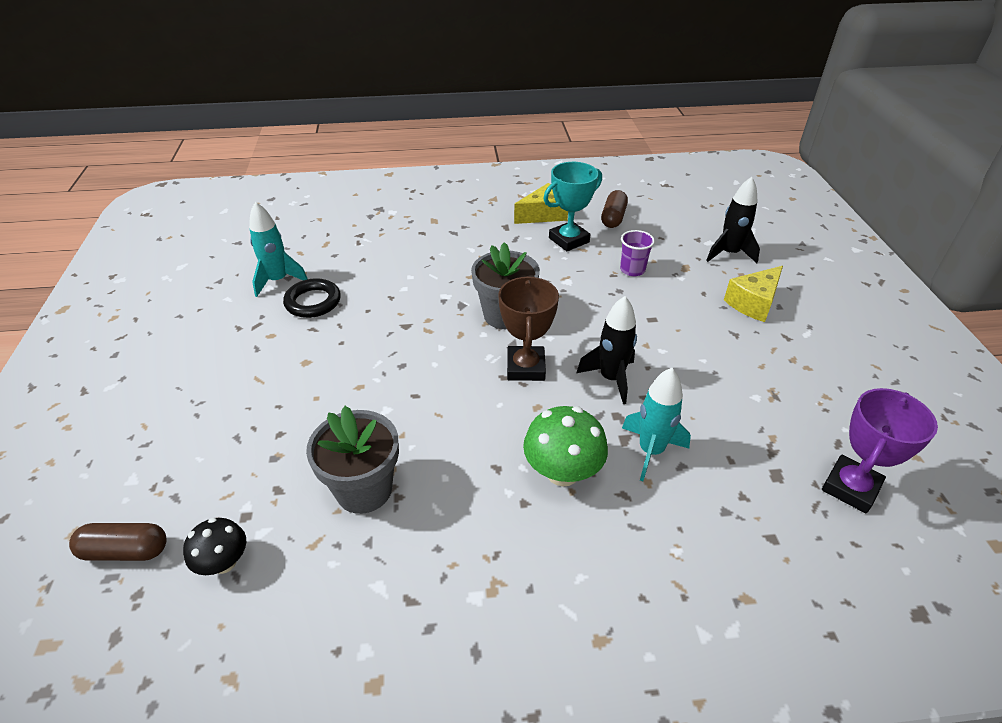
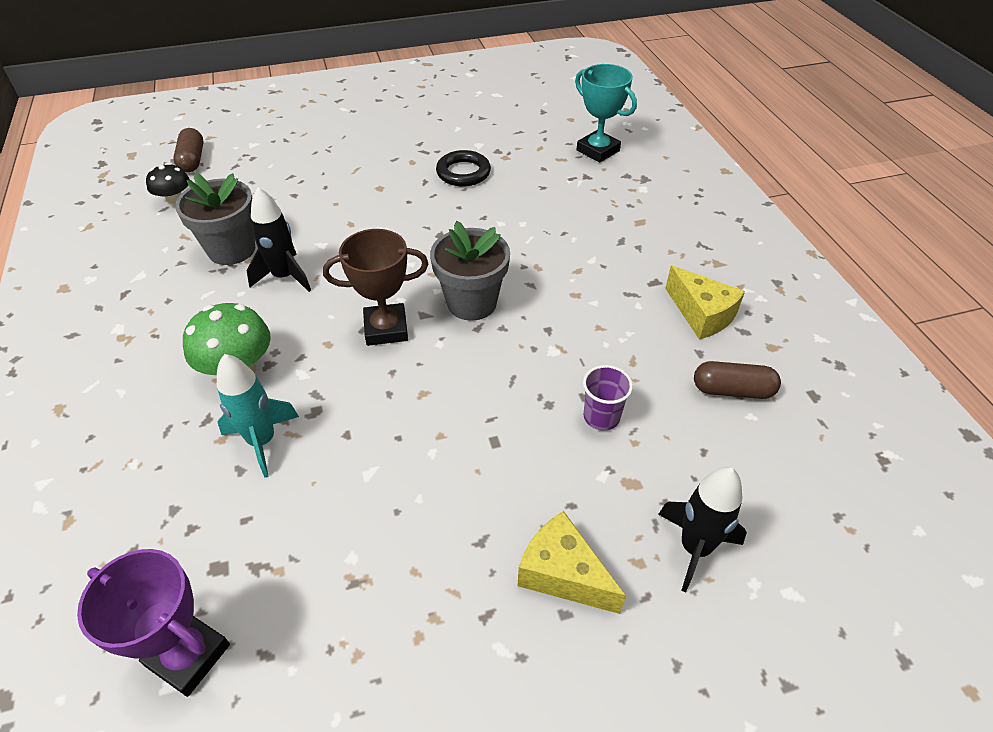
camera: 80 degrees right, 5 degrees up
(278, 280) = (490, 146): turquoise rocket -> none
(569, 240) = (649, 345): turquoise trophy -> turquoise trophy (598, 150)
(611, 378) = (374, 402): black rocket -> black rocket (285, 277)

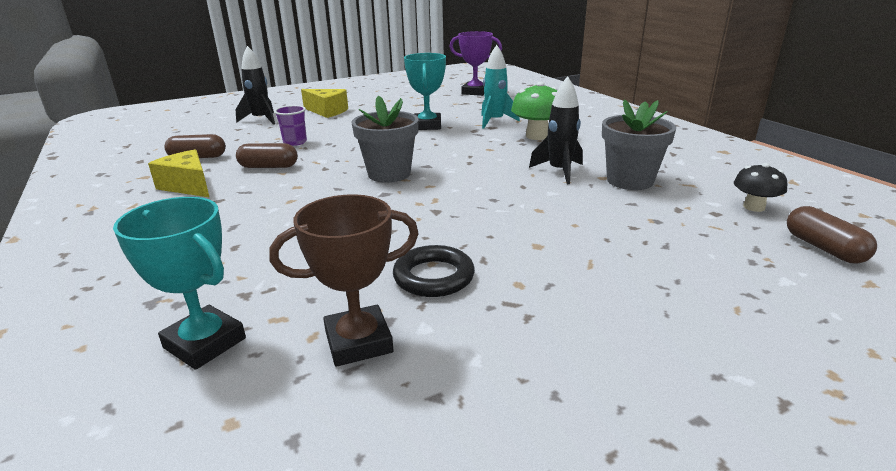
camera: 170 degrees right, 20 degrees down
(381, 445) = (427, 125): none -> turquoise trophy
(386, 329) = (452, 157): brown trophy -> brown trophy (358, 342)
(620, 344) = (269, 167): none -> brown capsule

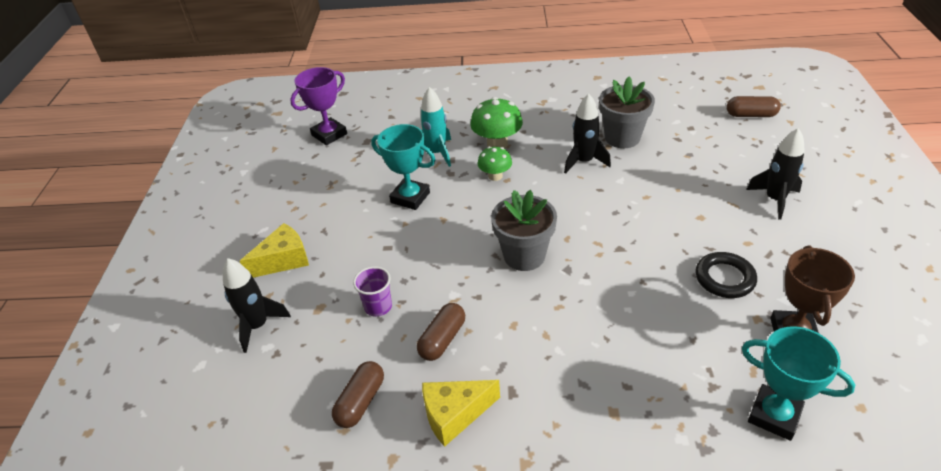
camera: 60 degrees left, 15 degrees up
(205, 343) = (774, 415): turquoise trophy -> turquoise trophy turned 60 degrees clockwise
(489, 144) = (495, 176): none -> green mushroom
(639, 293) = (774, 199): none -> black rocket
(754, 207) = (690, 110): black mushroom -> none

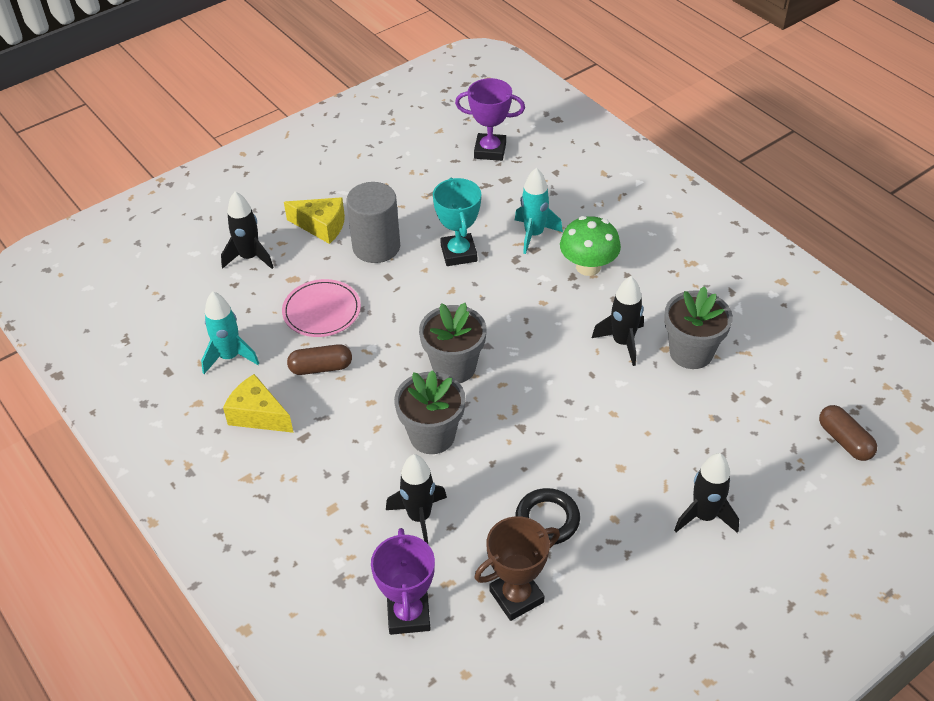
camera: 50 degrees right, 5 degrees up
(347, 238) = (376, 247): none -> grey cylinder
(361, 401) = (230, 357): brown capsule -> turquoise rocket
(378, 307) = (322, 311): purple cup -> pink plate
(495, 176) = (540, 291): green mushroom -> none
(585, 303) = (432, 436): none -> grey flower pot
(668, 354) = (419, 517): none -> black rocket
(774, 415) = (408, 614): turquoise trophy -> purple trophy

